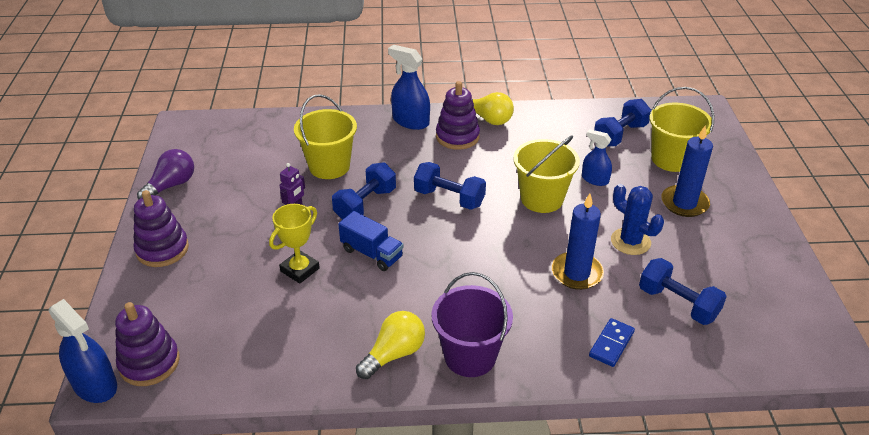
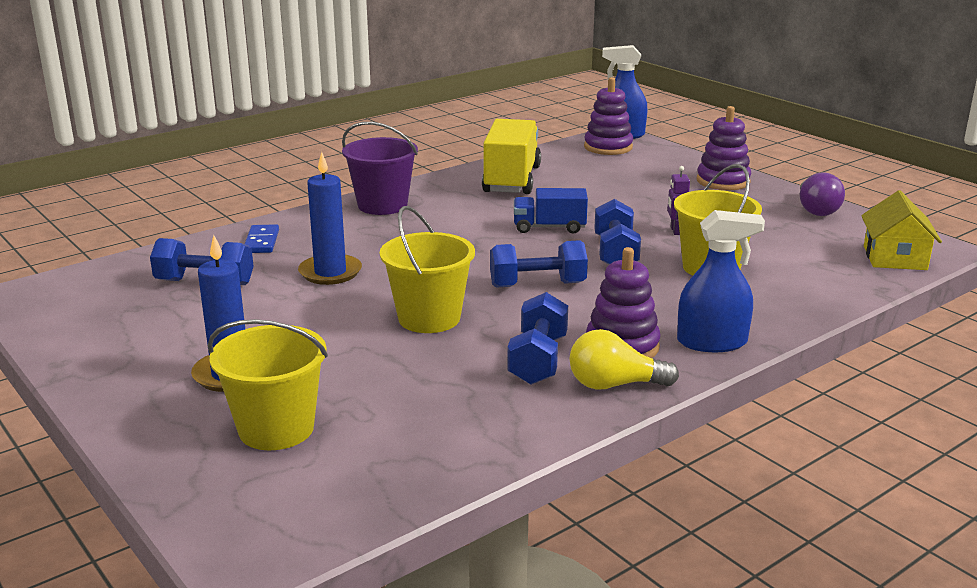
camera: 145 degrees right, 15 degrees down
(219, 128) = (894, 258): none -> yellow house
(300, 270) = (592, 203): yellow trophy -> none
(315, 344) = (511, 180): none -> yellow truck
(394, 354) = (444, 191): yellow light bulb -> none
(595, 179) = (378, 361): blue spray bottle -> none
(620, 135) = (386, 437): blue dumbbell -> blue dumbbell (538, 360)
(630, 241) = (285, 313): blue cactus -> none

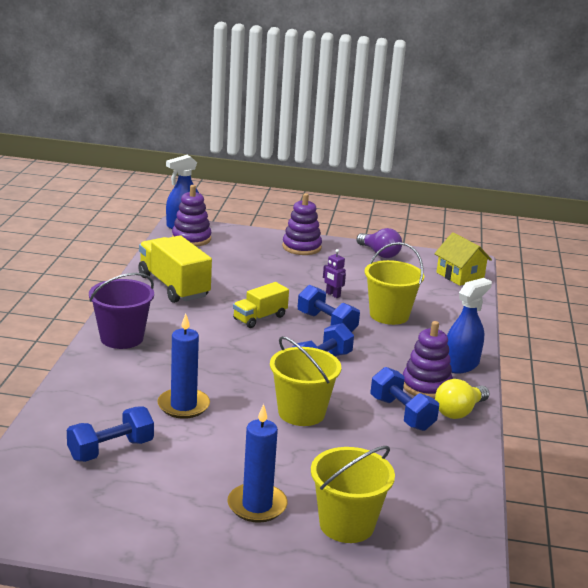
camera: 45 degrees left, 0 degrees up
(261, 242) = (89, 401): blue domino -> none
(549, 227) = (260, 318): blue truck -> yellow truck

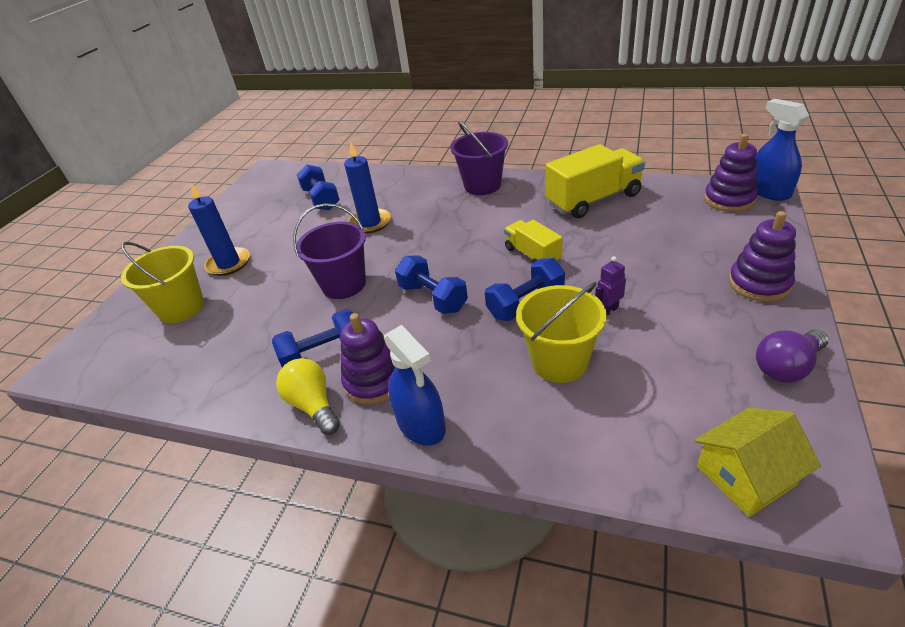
camera: 105 degrees right, 15 degrees up
(301, 412) = (344, 284): yellow bucket -> purple bucket

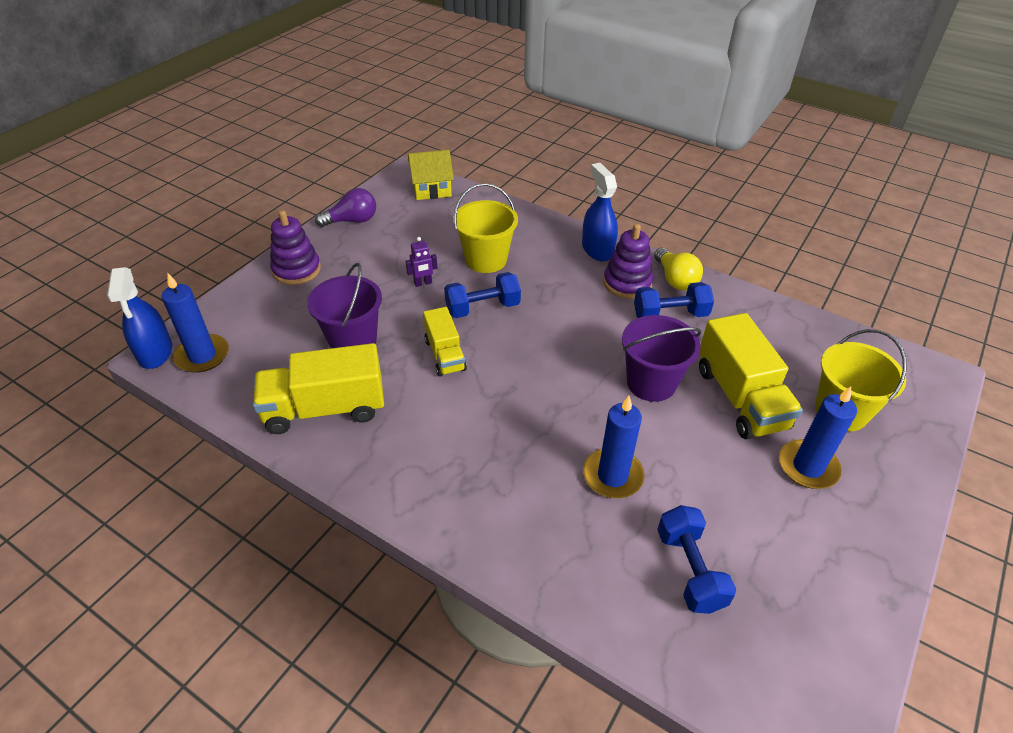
camera: 170 degrees left, 5 degrees up
(266, 294) = (740, 398): none -> yellow truck
(433, 298) = (561, 338): blue dumbbell -> none
(482, 185) = (434, 496): purple bucket -> purple bucket (353, 341)
(729, 199) = (202, 356): purple stacking toy -> blue candle

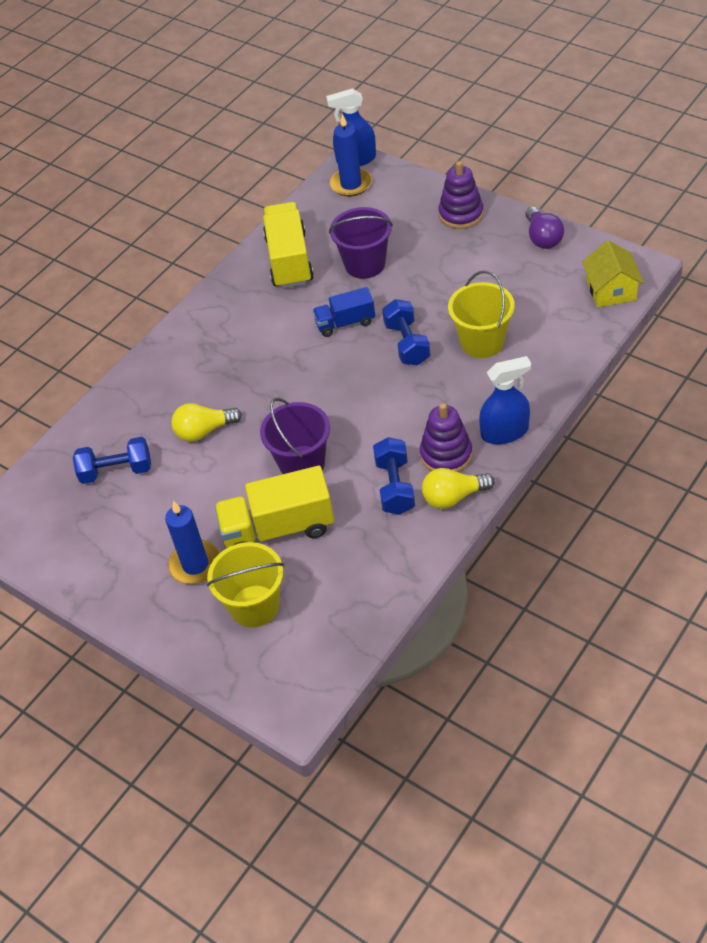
camera: 100 degrees right, 5 degrees up
(423, 283) = (443, 299): purple robot -> none
(445, 355) = (345, 323): yellow truck -> blue truck
(612, 476) = (204, 431): blue candle -> yellow light bulb

